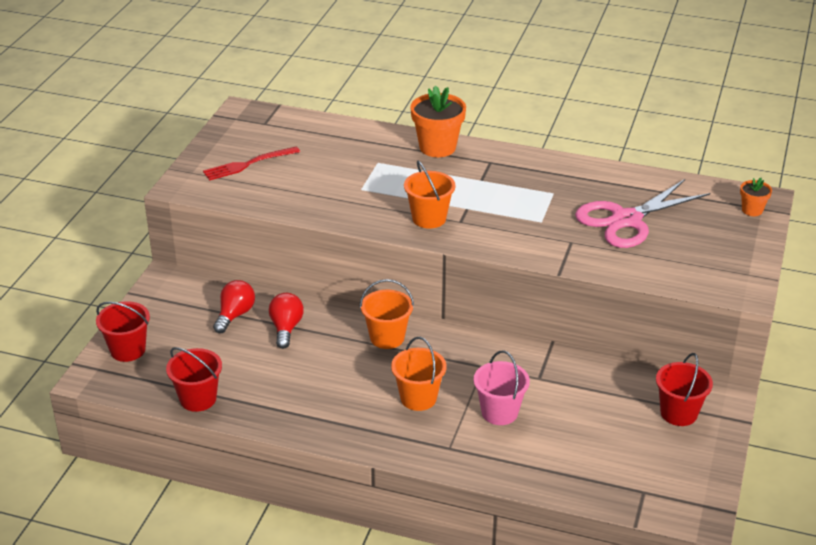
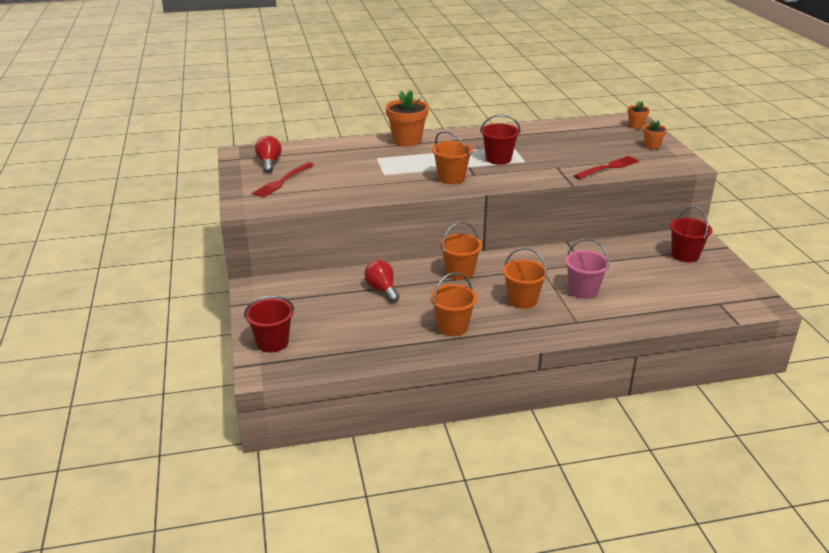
camera: 30 degrees left, 5 degrees down
(198, 399) = (365, 355): red bucket -> red bucket (498, 159)
(235, 315) = (334, 293): red light bulb -> red light bulb (269, 163)
(312, 401) = (452, 327): none -> orange bucket
(626, 220) = (574, 148): pink scissors -> none
(634, 264) = (608, 167): none -> red fork
(733, 249) = (652, 146): none -> orange flower pot

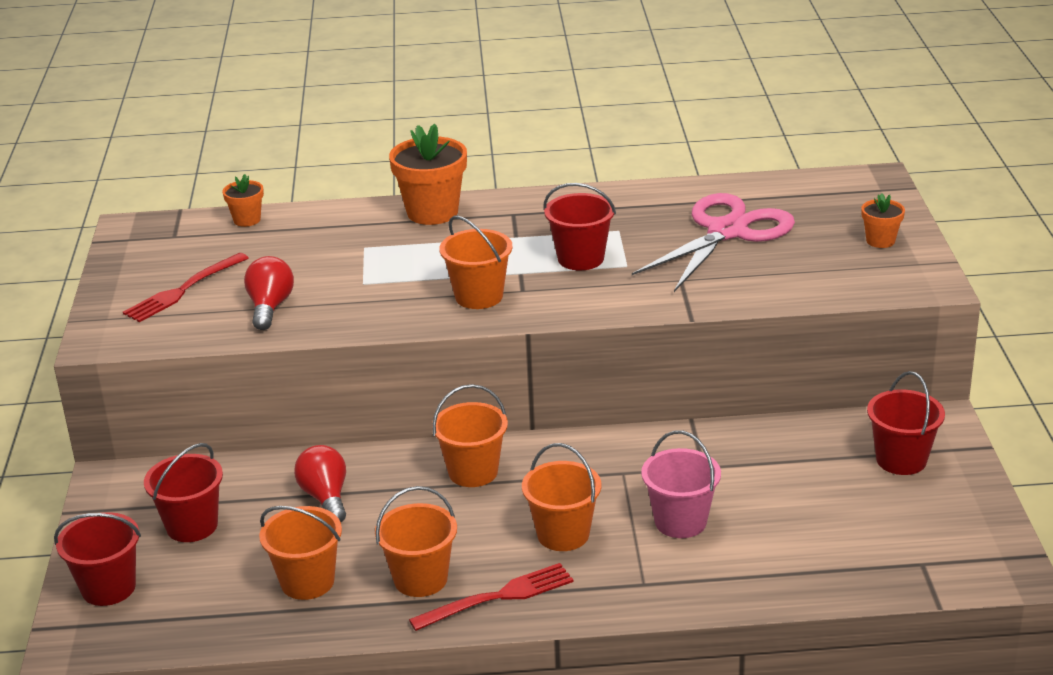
camera: 10 degrees right, 0 degrees up
(269, 163) = (175, 251): red light bulb -> red light bulb (270, 307)
(310, 308) = (192, 526): none -> red bucket
(388, 332) = (307, 582): none -> orange bucket
(570, 144) = (727, 232): none -> pink scissors
(608, 167) = (775, 285): red fork -> red fork (498, 597)
(636, 126) = (871, 194): orange flower pot -> orange flower pot (247, 220)

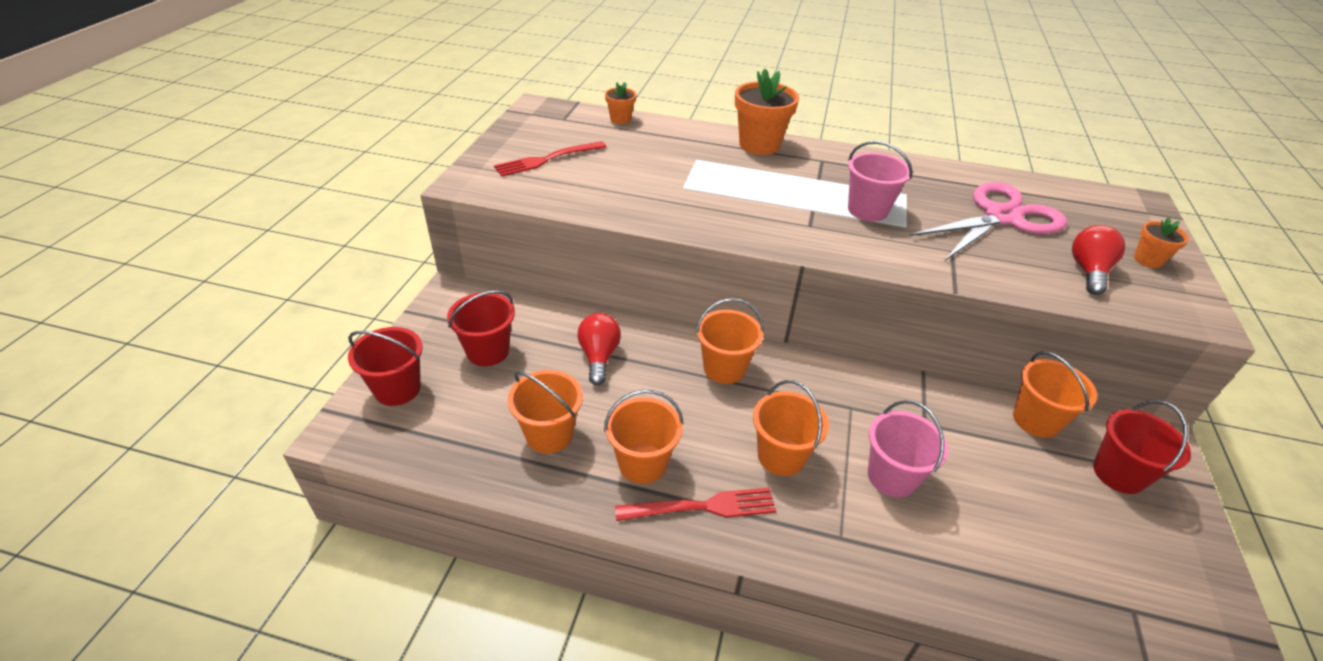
camera: 15 degrees right, 10 degrees up
(270, 307) = (603, 189): red light bulb -> red light bulb (1088, 271)
(479, 296) = (771, 222): orange bucket -> orange bucket (1036, 420)
(580, 258) = (867, 210): red bucket -> pink bucket

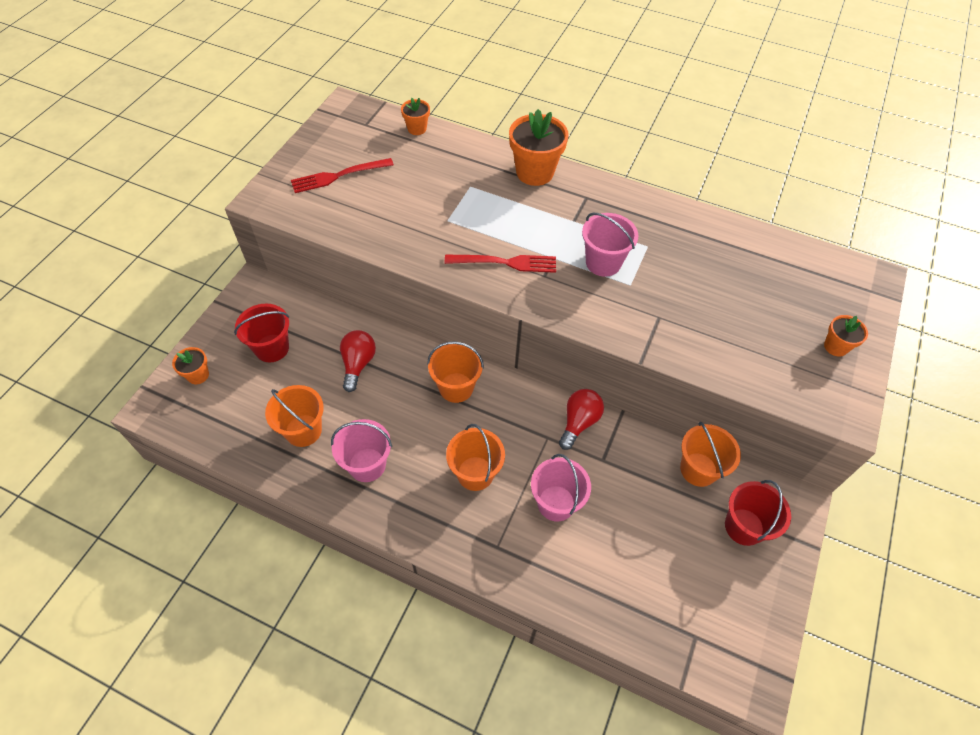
camera: 10 degrees right, 15 degrees up
(397, 389) = (198, 375): red bucket -> orange flower pot
(642, 463) = (367, 465): orange bucket -> pink bucket
(702, 507) = (401, 507): red fork -> red fork (505, 262)
(1002, 217) = (724, 283): pink scissors -> none
(1088, 271) = (772, 353): red light bulb -> red light bulb (579, 422)

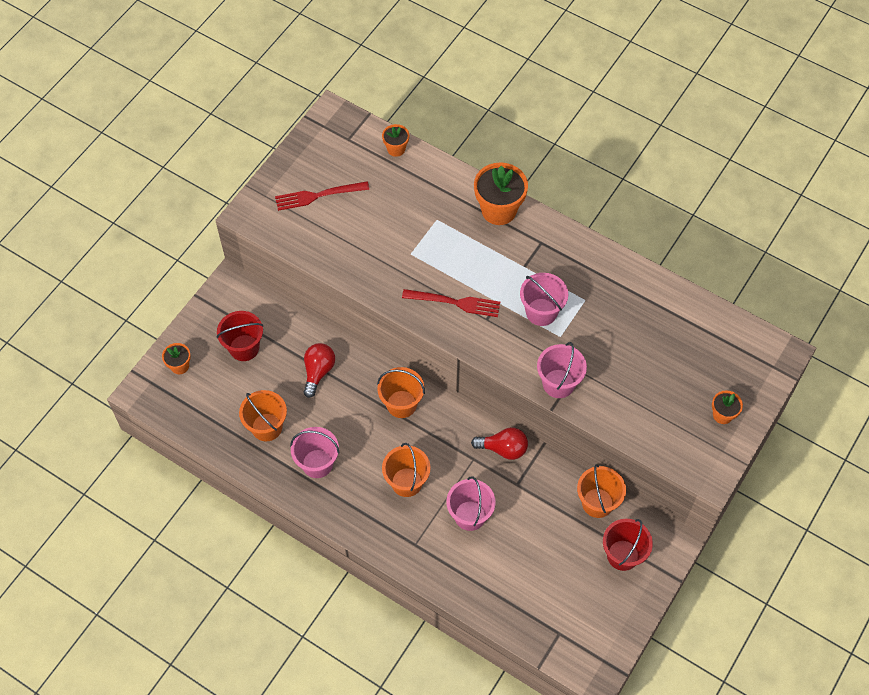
camera: 10 degrees right, 5 degrees up
(579, 422) = (503, 449): red light bulb -> red light bulb turned 60 degrees clockwise
(641, 333) = (558, 383): none -> pink bucket

